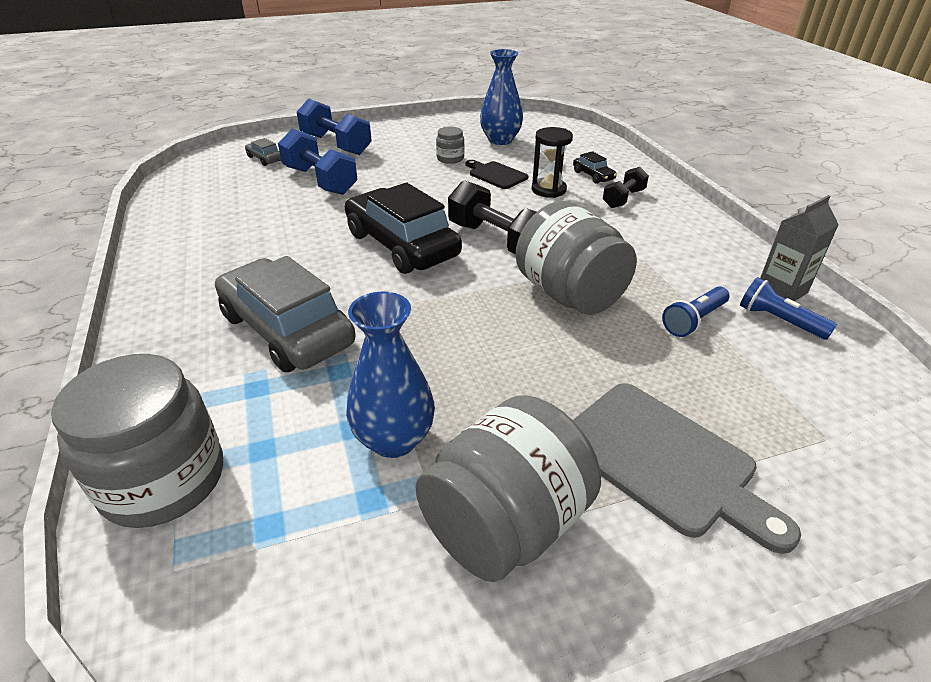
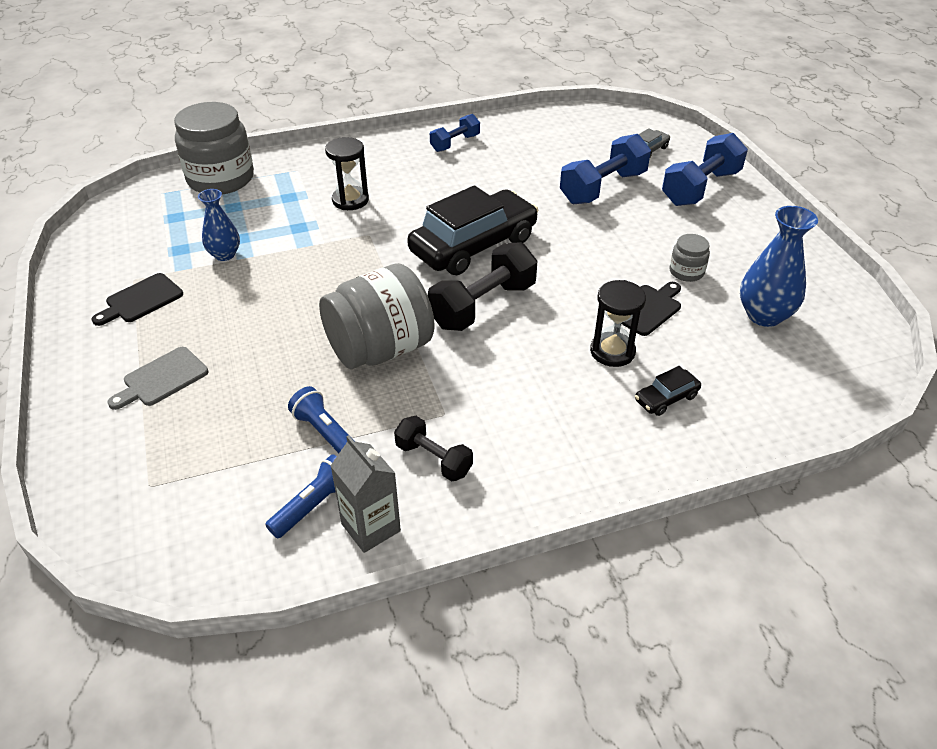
camera: 90 degrees right, 5 degrees up
(187, 256) = (455, 143): none -> blue dumbbell
(287, 329) = (350, 200): grey car -> black hourglass
(394, 439) = (225, 255): blue vase -> blue vase, size x0.64
(505, 524) = (141, 300): grey jar -> black cutting board
(623, 198) = (598, 420): black dumbbell -> black dumbbell (433, 459)
(664, 461) = (162, 379): grey cutting board -> grey cutting board, size x0.57

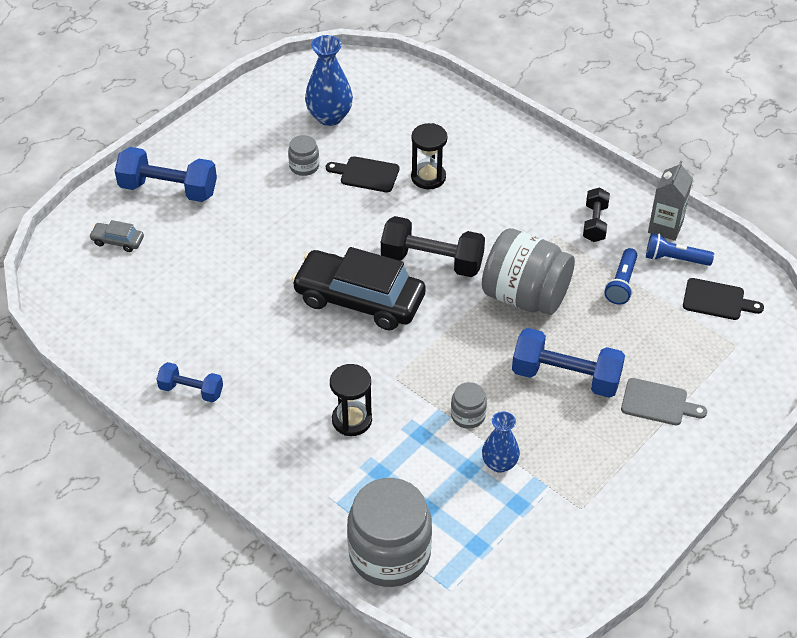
camera: 120 degrees left, 5 degrees up
(141, 300) = (599, 481): black cutting board -> black cutting board (717, 300)
(288, 257) = (468, 415): none -> grey jar
(603, 188) = (209, 250): blue dumbbell -> blue dumbbell (566, 377)
(666, 398) = (453, 140): black car -> none

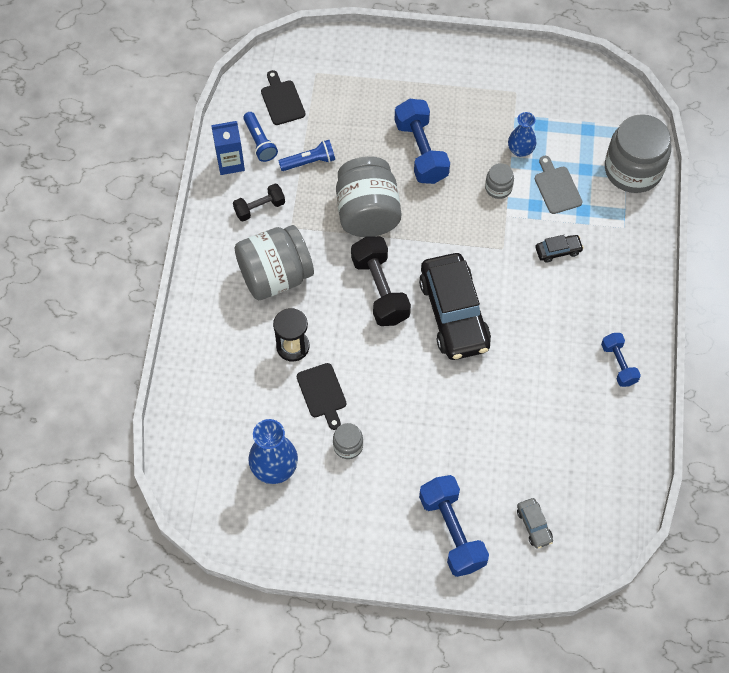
camera: 125 degrees left, 15 degrees up
(352, 420) = (558, 251): black hourglass -> black car
(510, 199) = (275, 276): none -> grey jar
(658, 403) = (401, 92): grey cutting board -> grey cutting board (556, 187)
(665, 227) = (230, 162): grey carton -> blue carton

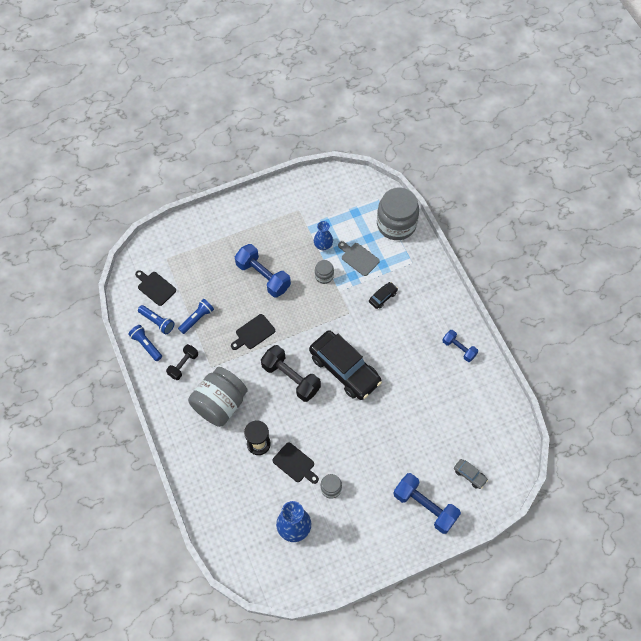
camera: 30 degrees left, 0 degrees up
(230, 162) = (146, 345): blue carton -> blue flashlight
(367, 213) = (253, 333): grey jar -> black cutting board

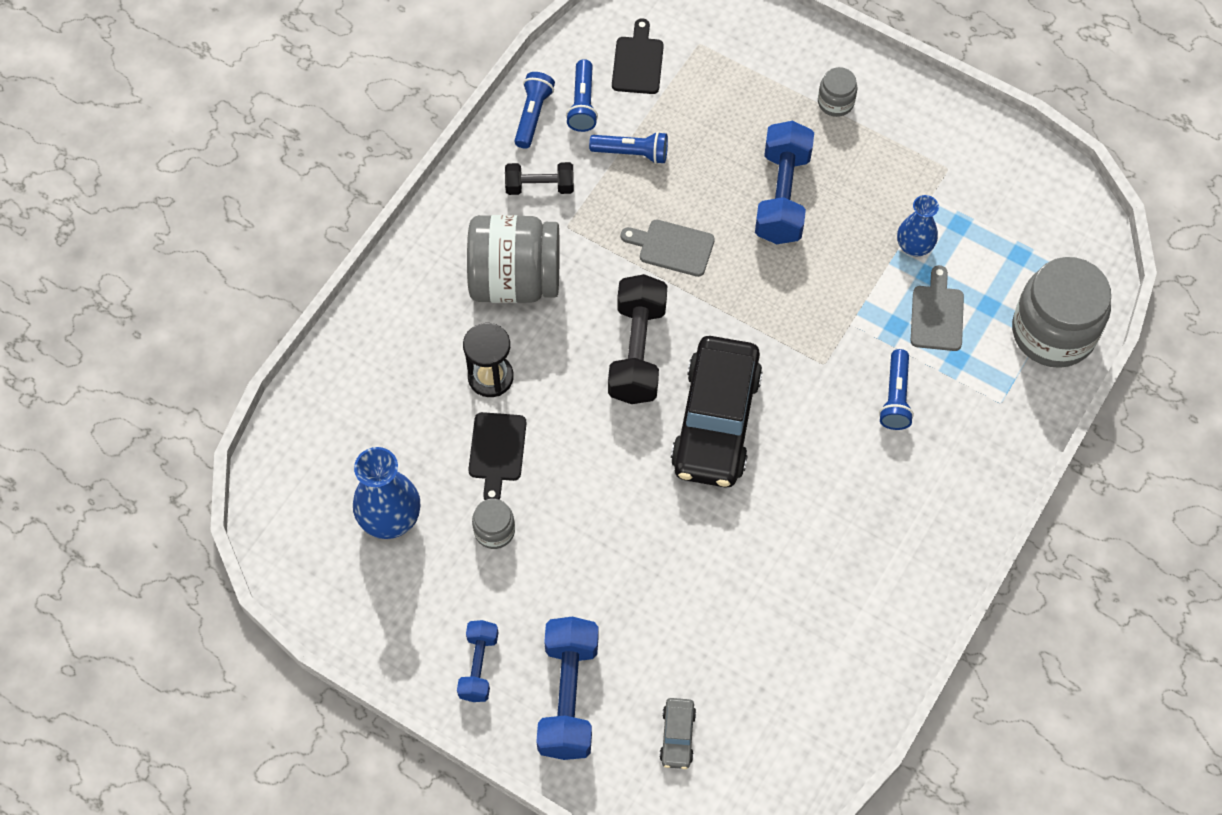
camera: 55 degrees right, 0 degrees up
(253, 333) = (672, 247): black cutting board -> grey cutting board
(324, 276) = (859, 283): grey jar -> grey jar (835, 102)
(383, 297) = (895, 397): black car -> blue flashlight
(459, 349) = (898, 578): blue dumbbell -> blue dumbbell (478, 666)

